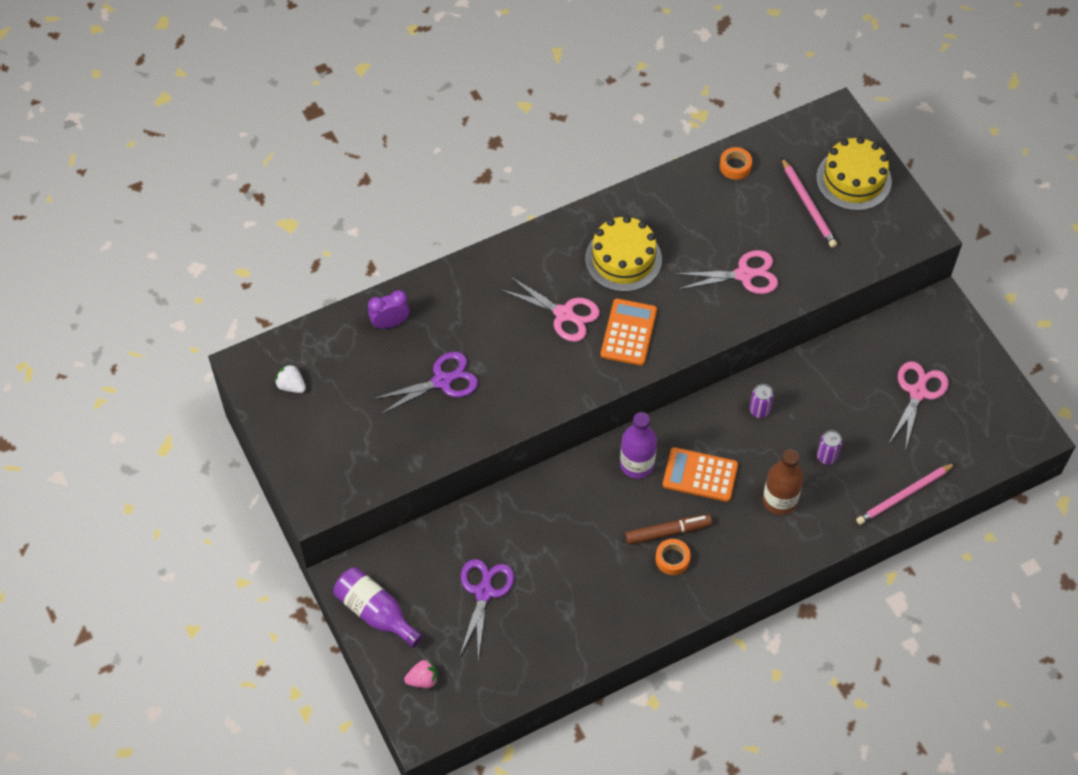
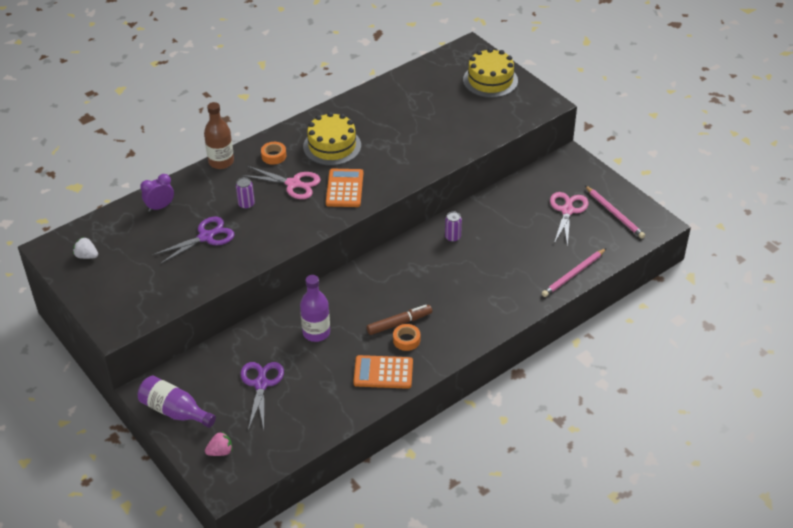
camera: 10 degrees left, 15 degrees down
(637, 464) = (366, 284): purple bottle -> purple bottle (316, 332)
(700, 475) = (416, 283): orange calculator -> orange calculator (383, 372)
(735, 166) = (403, 83): orange tape -> orange tape (274, 156)
(744, 275) = (424, 144): pink scissors -> none
(779, 500) = (481, 291): brown bottle -> brown bottle (221, 162)
(808, 205) = (461, 98): pink pencil -> pink pencil (614, 213)
(827, 456) = (510, 258): purple can -> purple can (246, 204)

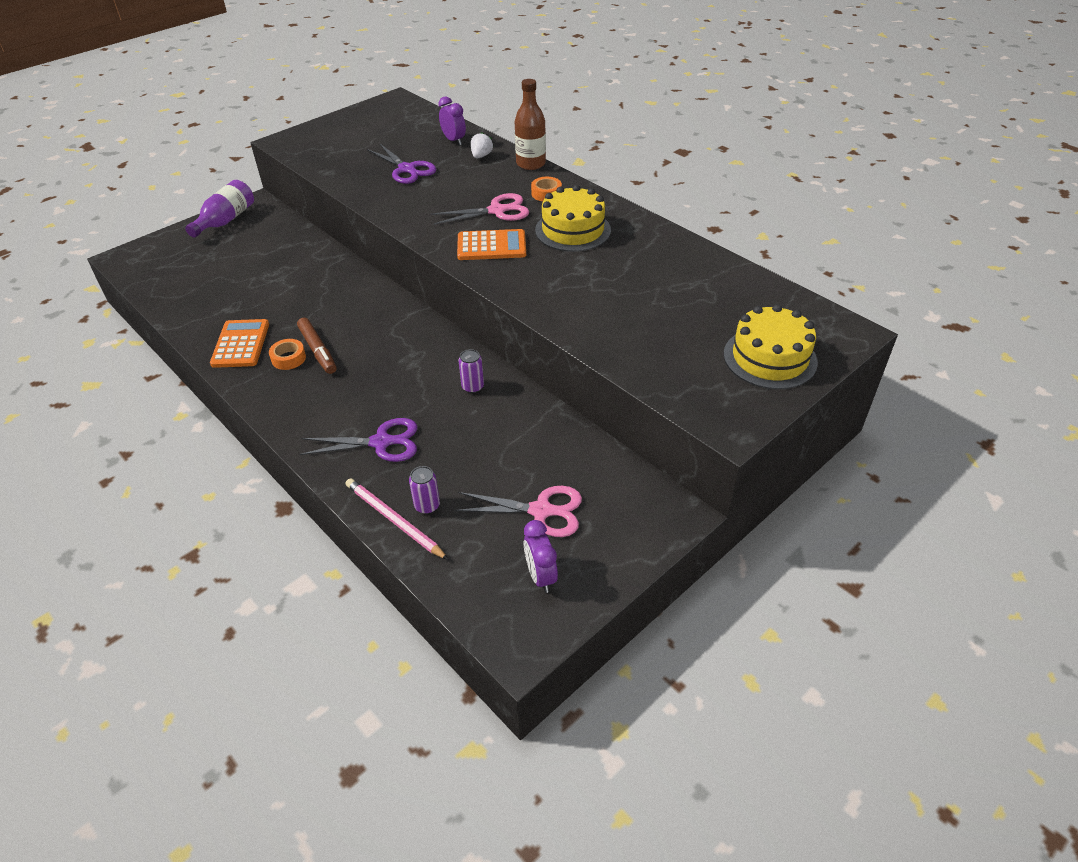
camera: 85 degrees right, 0 degrees up
(86, 256) = (383, 116): white strawberry -> white strawberry (481, 156)
(220, 451) = (166, 250): pink strawberry -> none
(246, 204) = (460, 186): purple can -> purple can (427, 505)
(261, 384) = (246, 264): purple scissors -> purple scissors (381, 442)
(293, 184) = (497, 211): pink scissors -> pink scissors turned 120 degrees counterclockwise
(316, 332) = (313, 291): purple bottle -> none
(614, 213) = (540, 576): pink pencil -> purple clock

